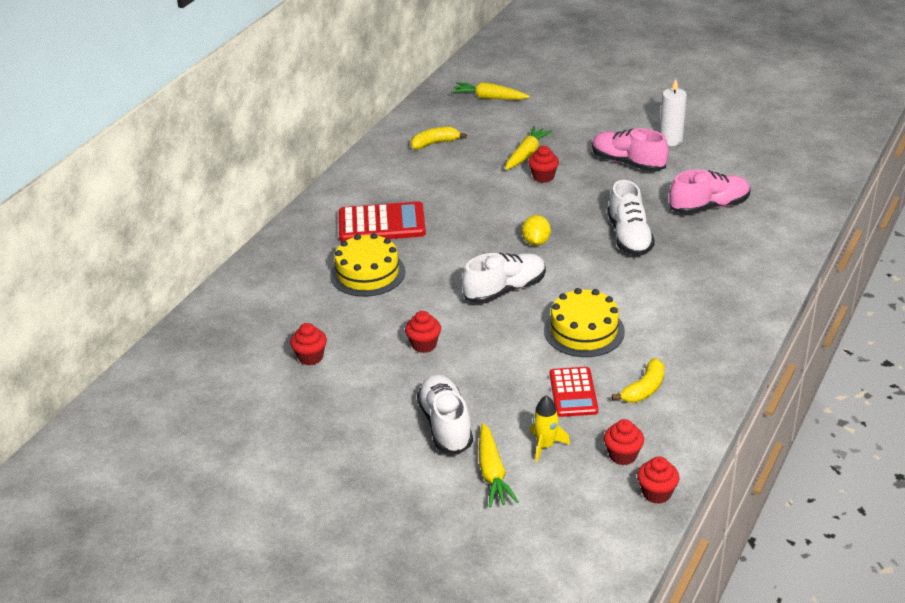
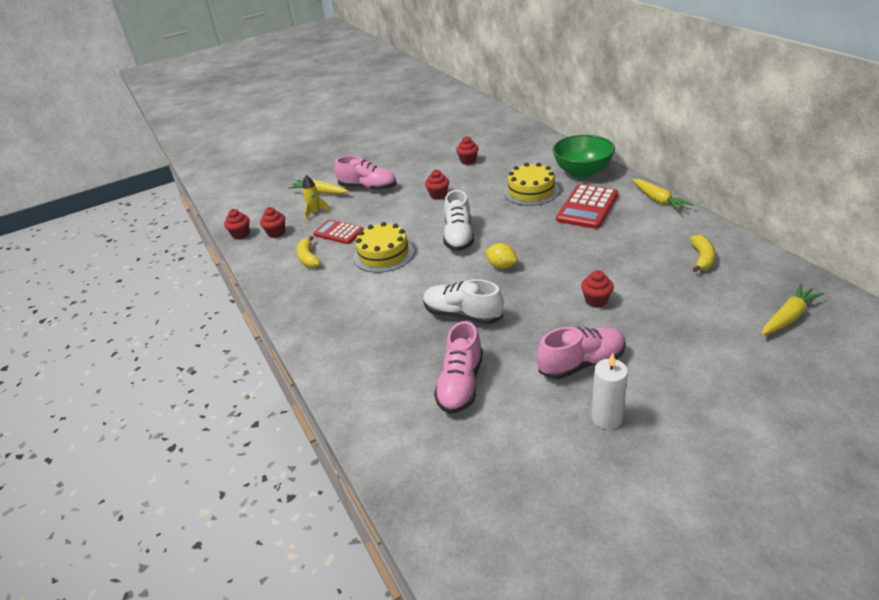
camera: 125 degrees right, 0 degrees up
(296, 250) = (582, 172): none -> green bowl
(445, 425) = (368, 187): white shoe -> pink shoe
(526, 154) = (645, 304): yellow carrot -> yellow carrot (659, 200)

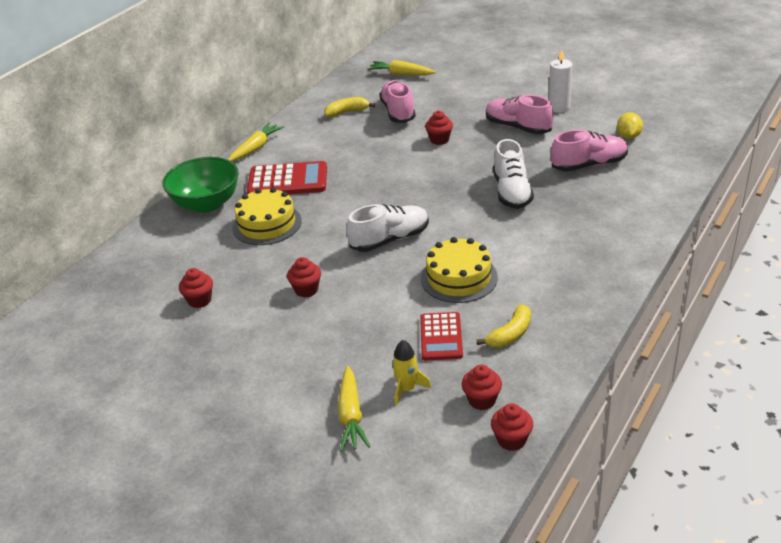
camera: 120 degrees left, 0 degrees up
(368, 187) = (313, 367): pink shoe -> pink shoe (398, 112)
(501, 266) = (425, 196): yellow lemon -> yellow lemon (628, 136)

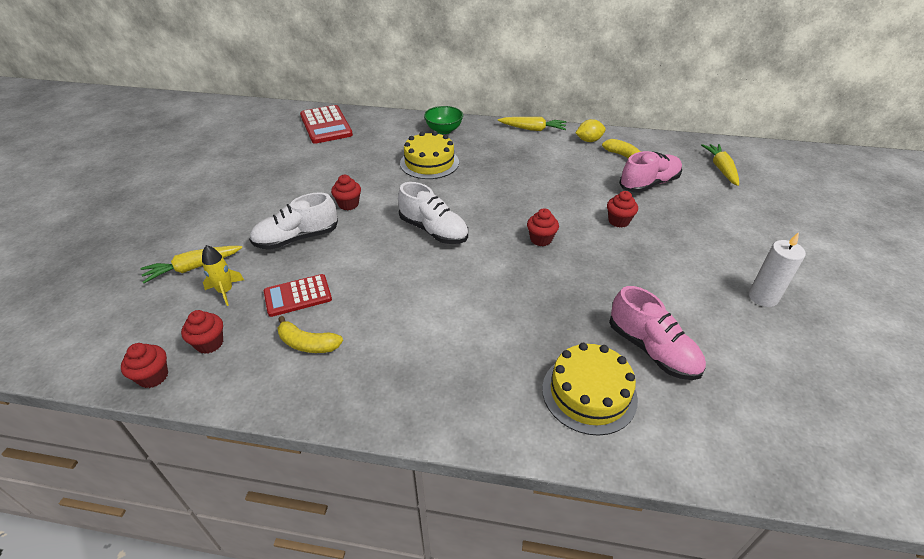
camera: 65 degrees right, 5 degrees up
(199, 300) = (324, 161): red cupcake -> red cupcake (541, 239)
(206, 204) = (444, 130): green bowl -> green bowl, size x0.64
(287, 181) = (495, 156): red calculator -> red calculator (326, 125)
(459, 278) = (389, 287): yellow cake -> yellow cake (589, 393)
(512, 192) = (554, 294): white shoe -> white shoe (297, 238)
(517, 127) = (688, 271): pink shoe -> none
(628, 136) = (750, 379): yellow lemon -> yellow lemon (589, 140)

